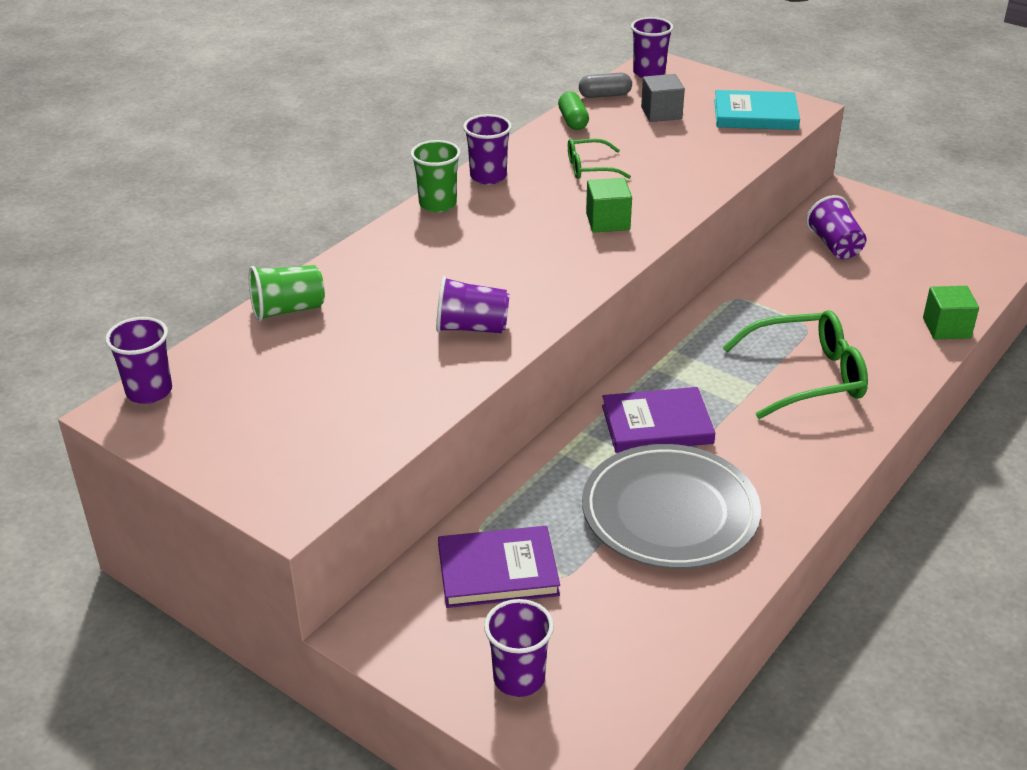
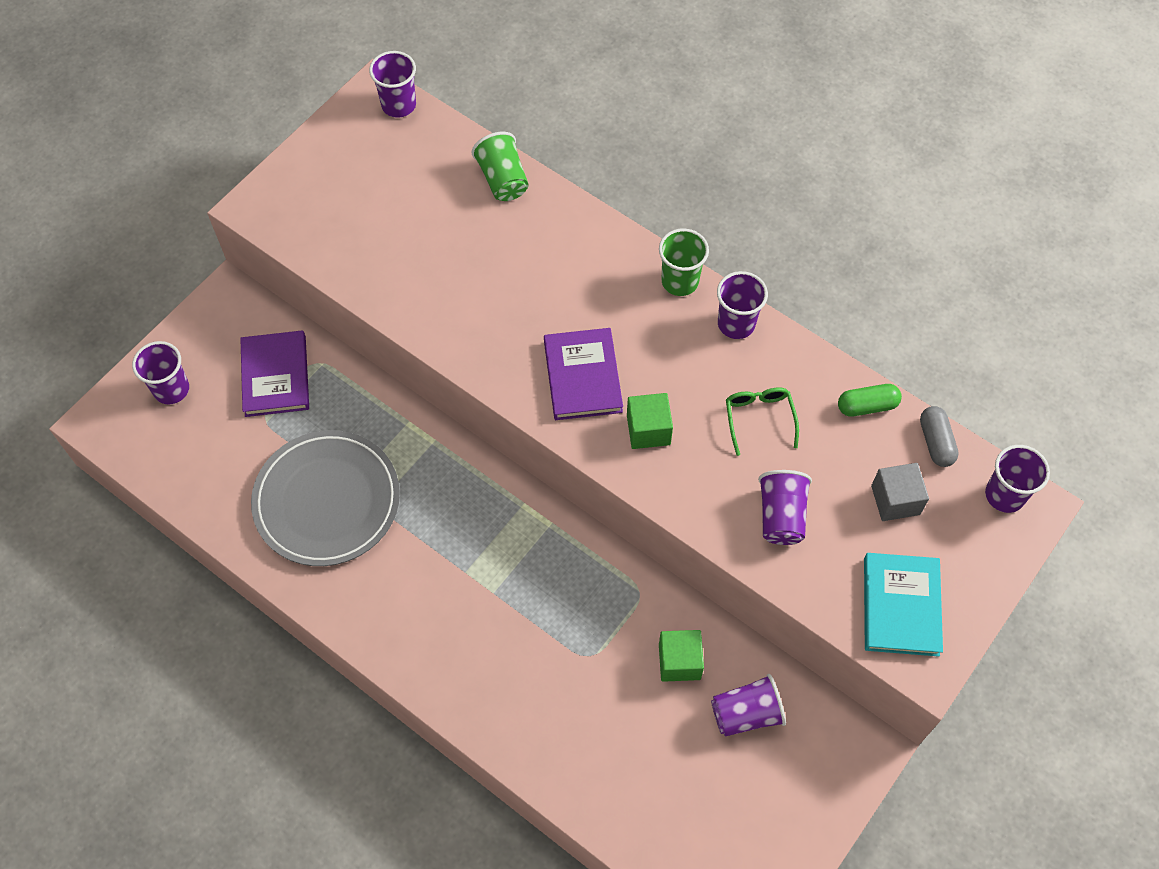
camera: 90 degrees right, 25 degrees up
(472, 327) = (470, 314): purple cup -> purple cup (781, 516)
(657, 424) = (440, 500): purple book -> purple book (582, 376)
(807, 376) = (505, 641): green glasses -> none
(946, 328) = (584, 801): green cube -> green cube (679, 661)

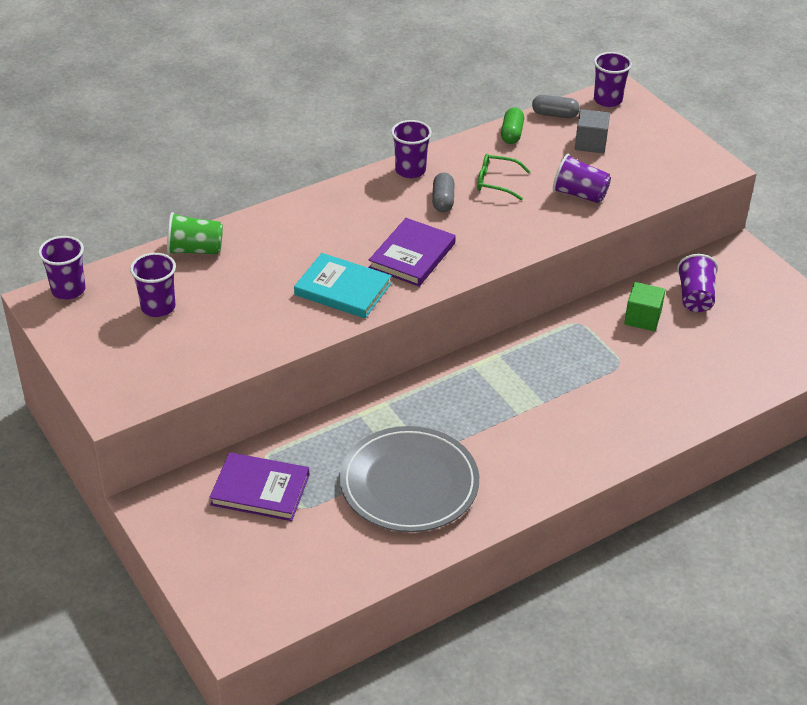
camera: 70 degrees left, 20 degrees down
(171, 389) = (229, 569): purple cup -> purple cup (158, 307)
(582, 376) = (412, 255): purple book -> purple book turned 75 degrees counterclockwise
(648, 430) = (477, 235): green cube -> none
(680, 281) = (356, 186): green cup -> none
(696, 374) = (443, 200): none -> grey capsule
(901, 606) = (670, 164): turquoise book -> turquoise book (342, 289)

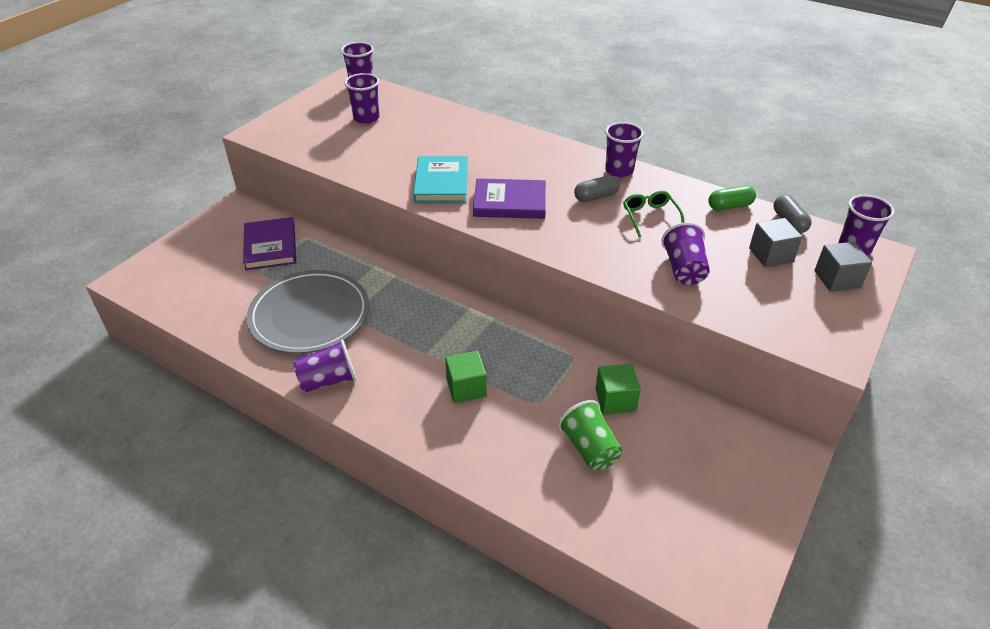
camera: 65 degrees right, 0 degrees up
(195, 250) = (437, 113): green cup -> green cup (589, 448)
(579, 401) = (466, 388): none -> green cube
(639, 127) = (837, 279): none -> grey cube
(695, 297) = (681, 432): purple cup -> purple cup (328, 380)

